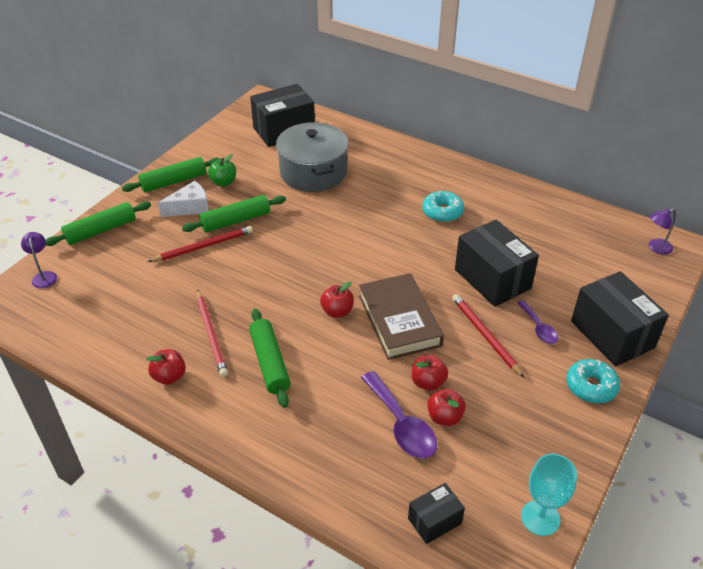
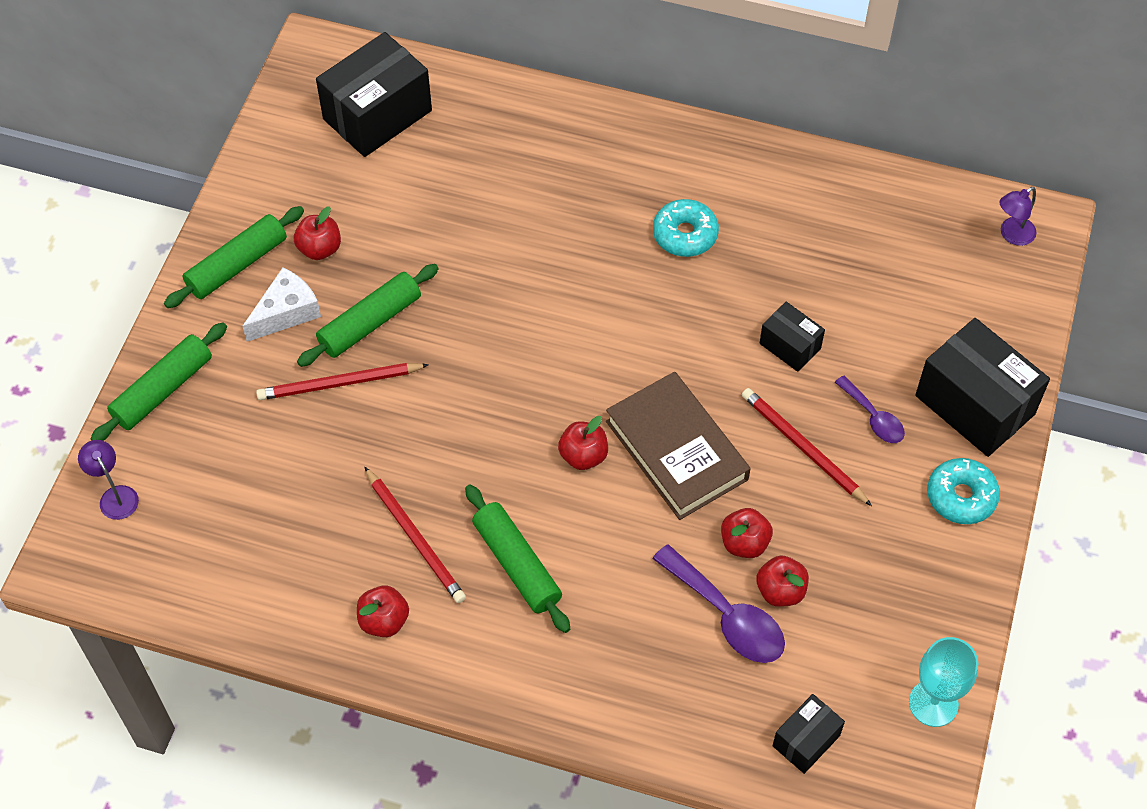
camera: 15 degrees left, 15 degrees up
(203, 246) = (339, 384): red pencil -> red pencil turned 150 degrees counterclockwise
(223, 182) = (320, 249): green apple -> red apple
(313, 172) = (457, 196): grey pot -> none
(492, 279) = (790, 346): black box -> black box, size x0.52

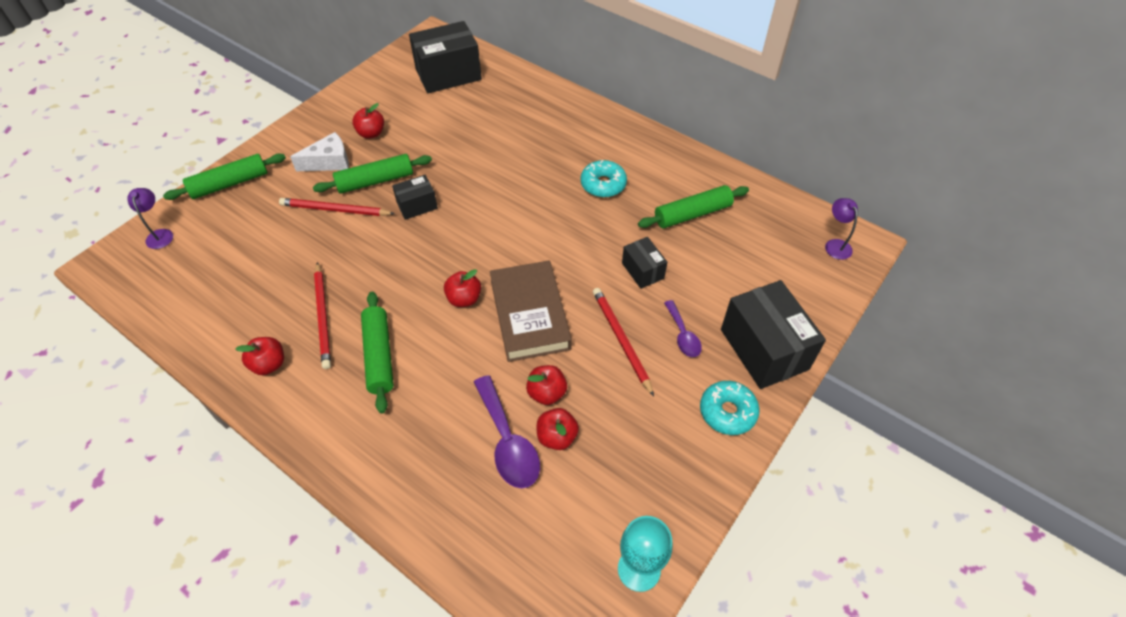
camera: 20 degrees right, 5 degrees down
(237, 265) = (318, 129): green rolling pin -> green rolling pin (692, 214)
(806, 740) = (521, 562): black box -> black box (417, 205)
(1012, 235) = (835, 245): purple lamp -> purple lamp turned 90 degrees clockwise

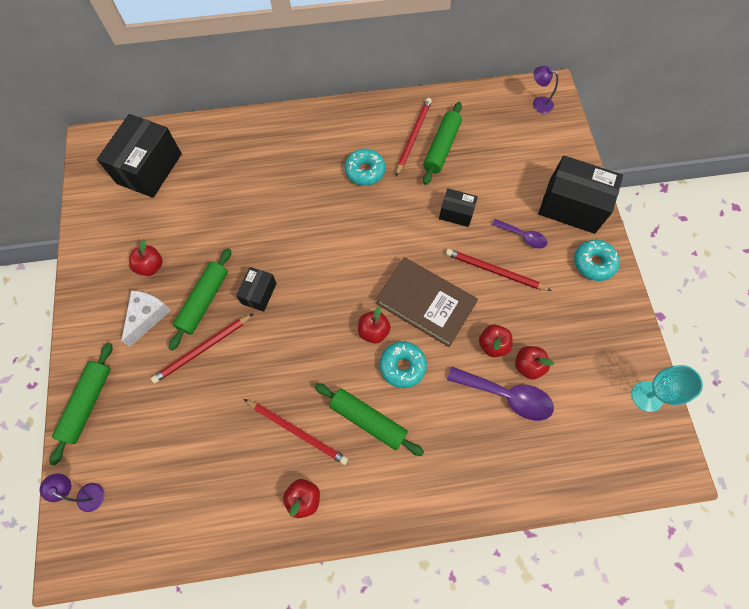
camera: 45 degrees left, 15 degrees up
(453, 342) = (402, 366): none -> turquoise donut
(677, 189) = (413, 137): none -> red pencil

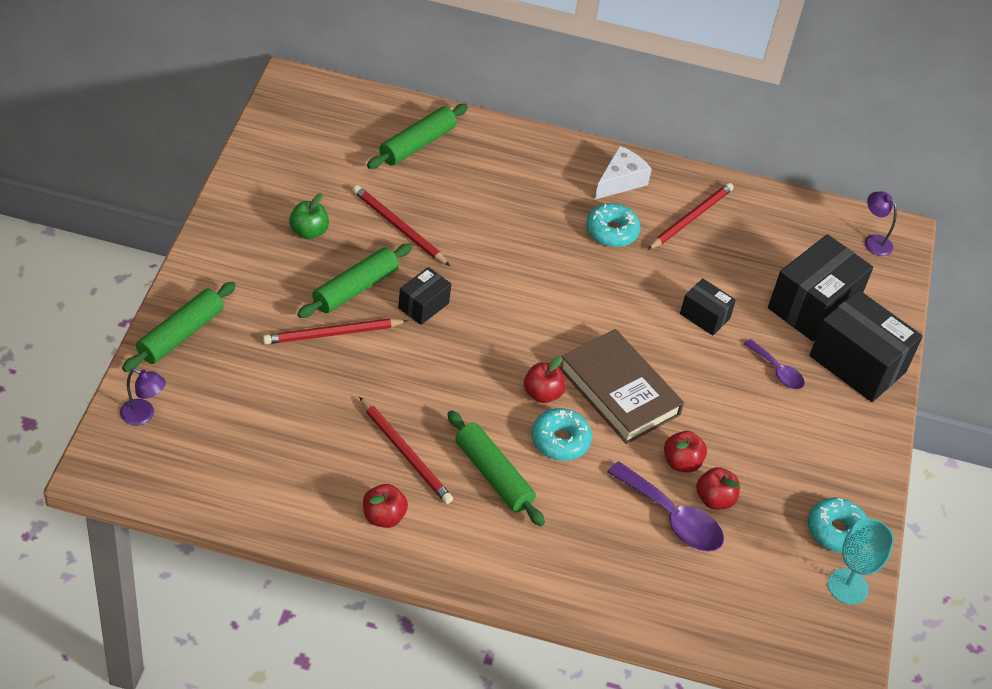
camera: 15 degrees right, 20 degrees down
(86, 493) = (143, 415): purple lamp -> purple lamp turned 150 degrees clockwise
(147, 316) = (283, 278): white cheese -> white cheese (620, 181)
(149, 168) = (350, 134): black box -> black box (813, 306)
(151, 266) = (308, 231): red apple -> green apple
(441, 147) = (721, 242): green rolling pin -> green rolling pin (417, 144)
(494, 271) = (722, 392): red pencil -> red pencil (398, 227)
(593, 263) = (854, 431): turquoise donut -> turquoise donut (836, 531)

